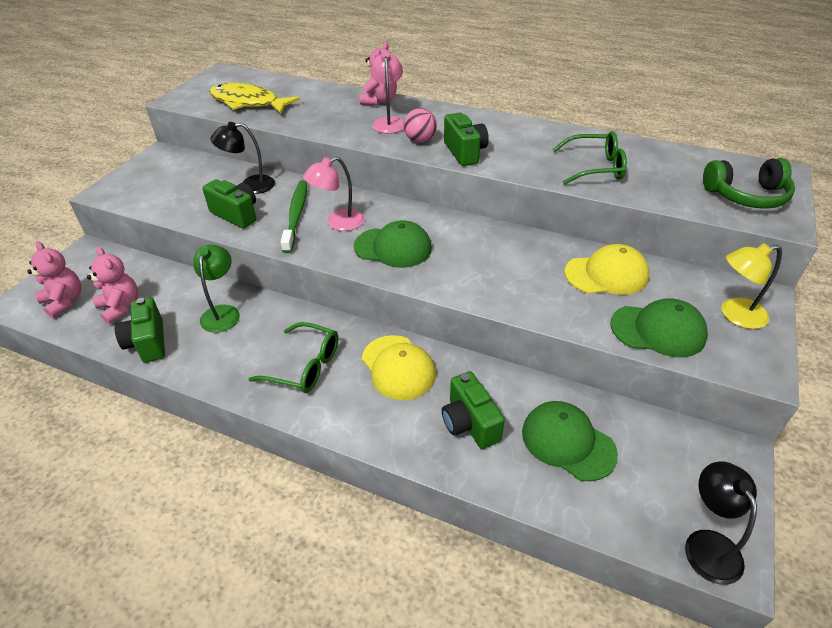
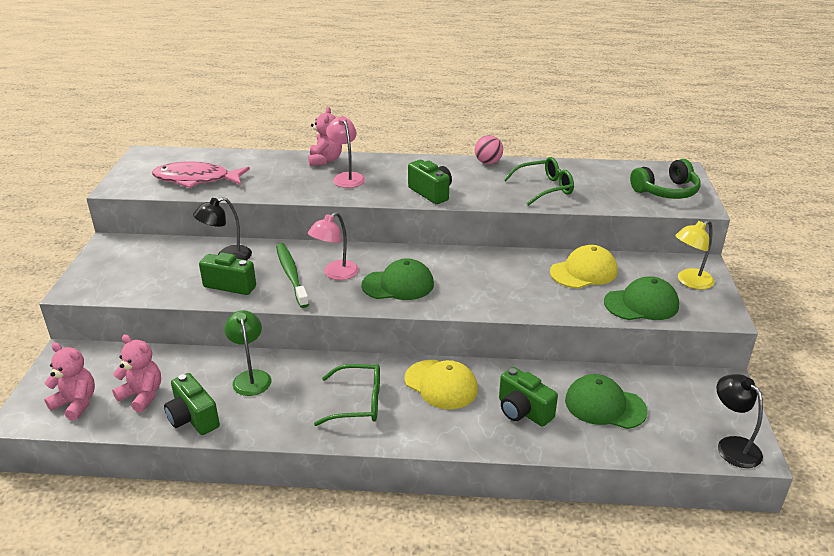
camera: 20 degrees left, 10 degrees down
(248, 103) = (196, 179): yellow fish -> pink fish
(420, 140) = (385, 189): pink ball -> pink ball (488, 162)

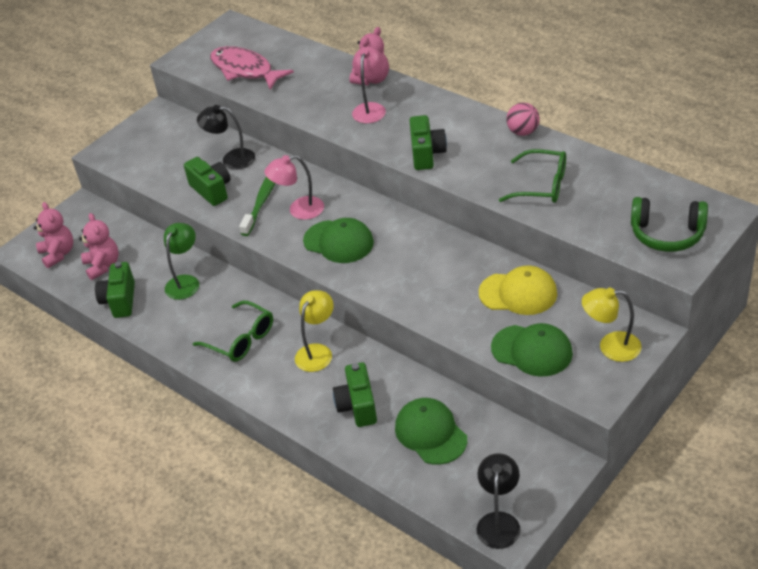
camera: 40 degrees right, 10 degrees up
(441, 384) = (317, 352): yellow cap -> yellow lamp

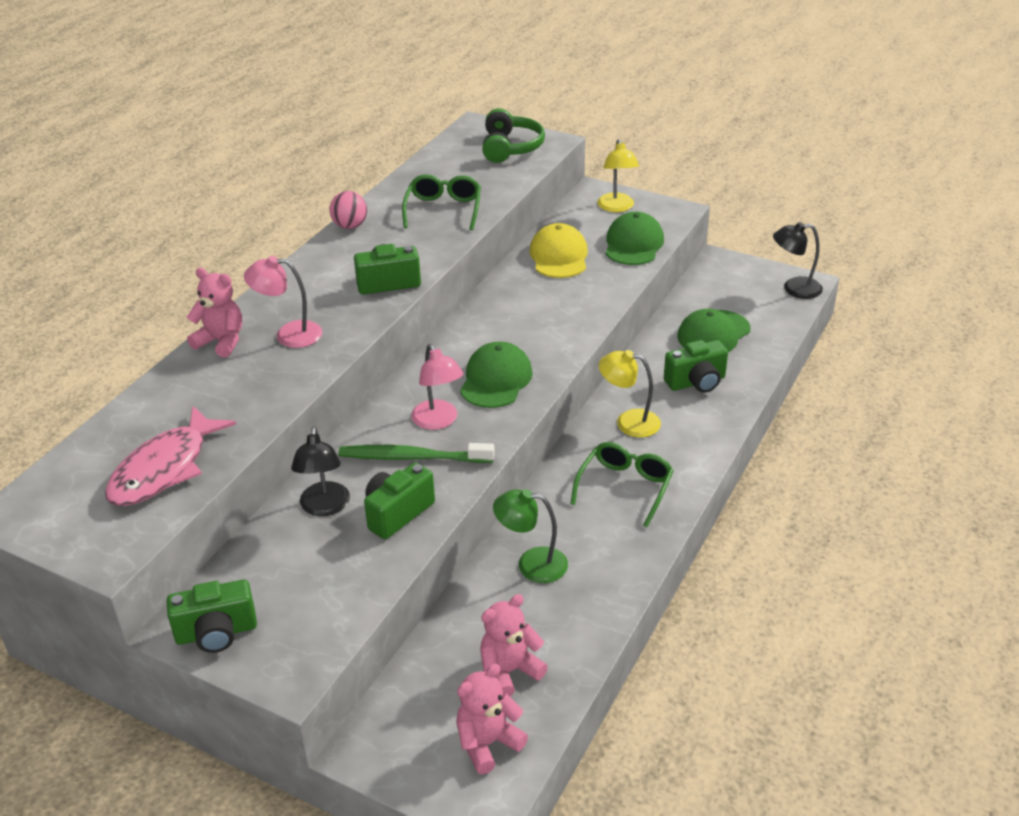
camera: 105 degrees left, 5 degrees down
(120, 301) = (580, 628): green camera -> green camera (216, 633)

